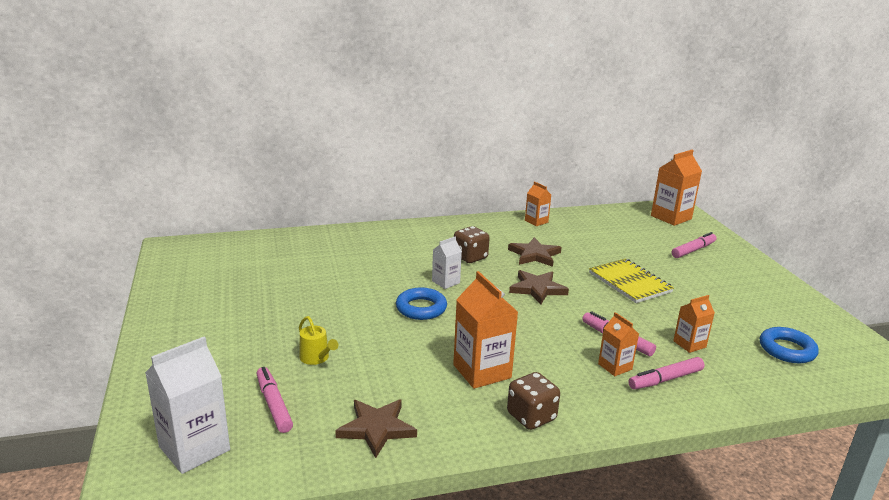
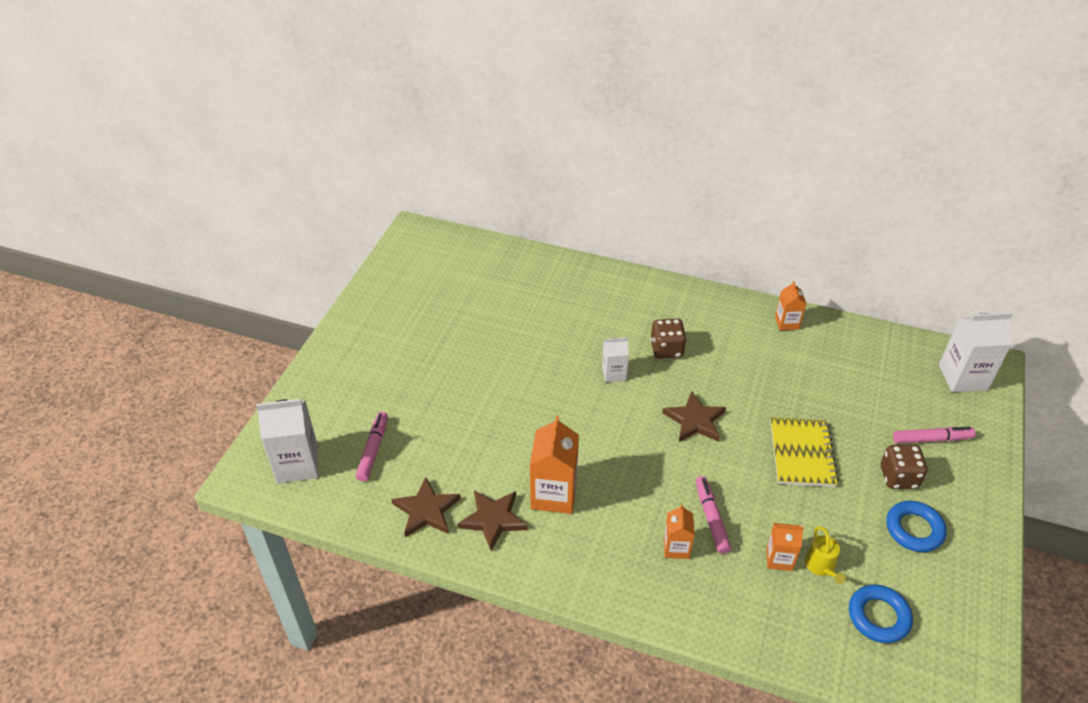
camera: 35 degrees right, 20 degrees up
(316, 358) = (436, 416): yellow watering can -> yellow watering can (821, 566)
(421, 308) = (564, 397): blue ring -> blue ring (914, 529)
(531, 417) = (551, 561): brown dice -> brown dice (898, 477)
(534, 255) = (736, 372): brown star -> brown star (493, 519)
(665, 379) = (709, 585): pink marker -> none
(671, 217) = (963, 377): orange carton -> white carton

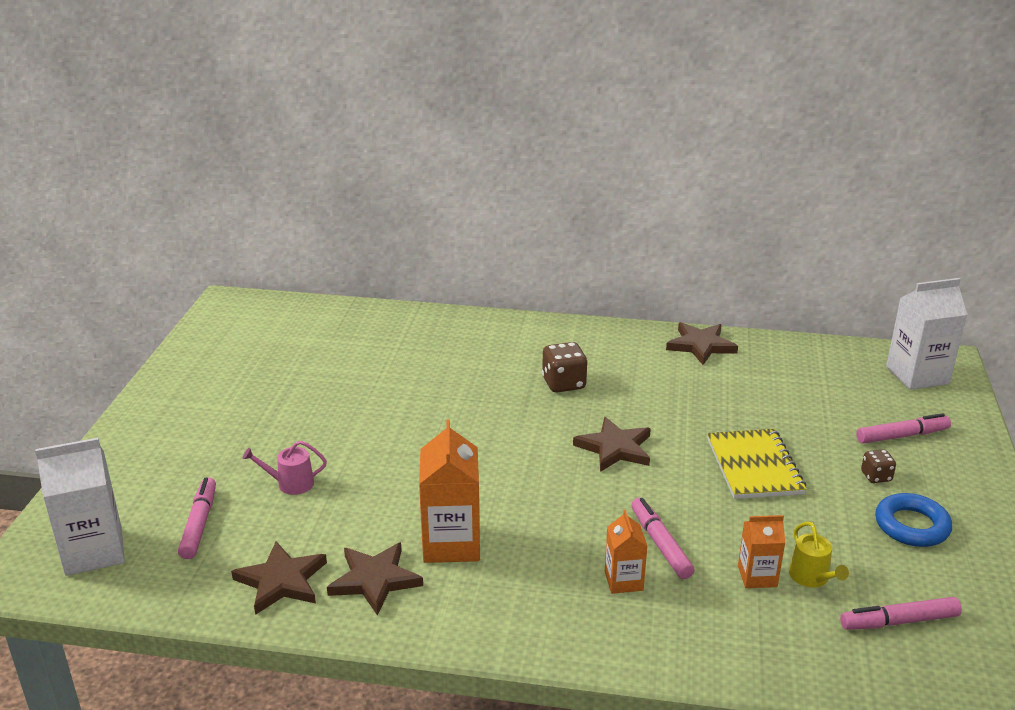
camera: 10 degrees left, 15 degrees down
(443, 421) = (291, 484): none -> pink watering can
(614, 373) = (504, 413): white carton -> none
(787, 323) = (700, 345): orange carton -> brown star
(878, 616) = (899, 621): blue ring -> pink marker
(898, 477) = (876, 476): brown dice -> brown dice, size x0.59

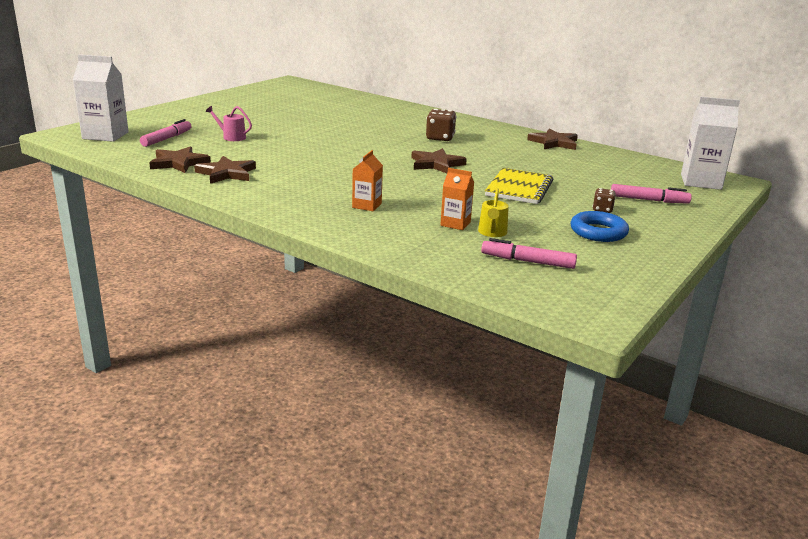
camera: 25 degrees right, 5 degrees down
(451, 543) = (286, 172): orange carton -> none
(660, 544) = (410, 199): pink marker -> none

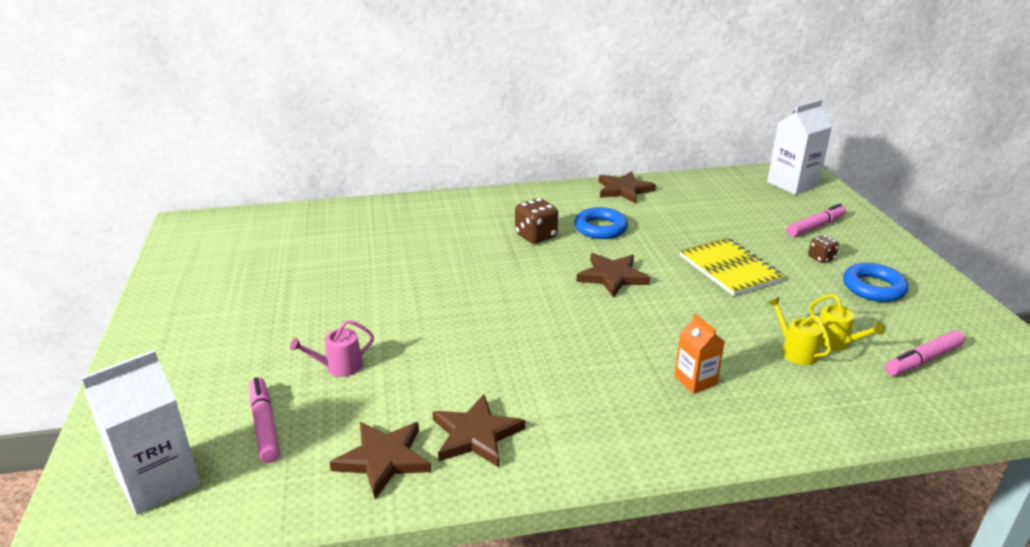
camera: 45 degrees left, 5 degrees up
(455, 224) = (795, 351): orange carton -> yellow watering can
(488, 149) = (600, 228): none -> blue ring

